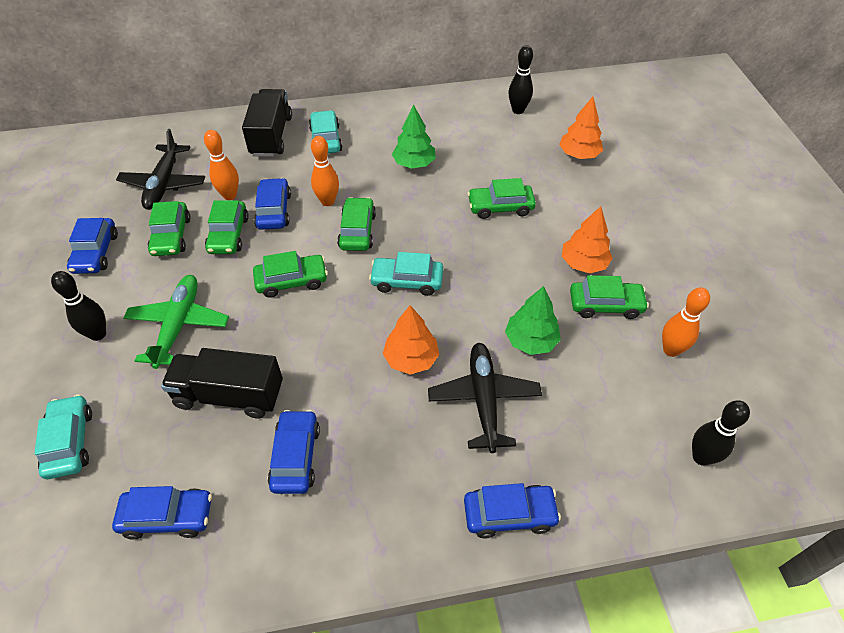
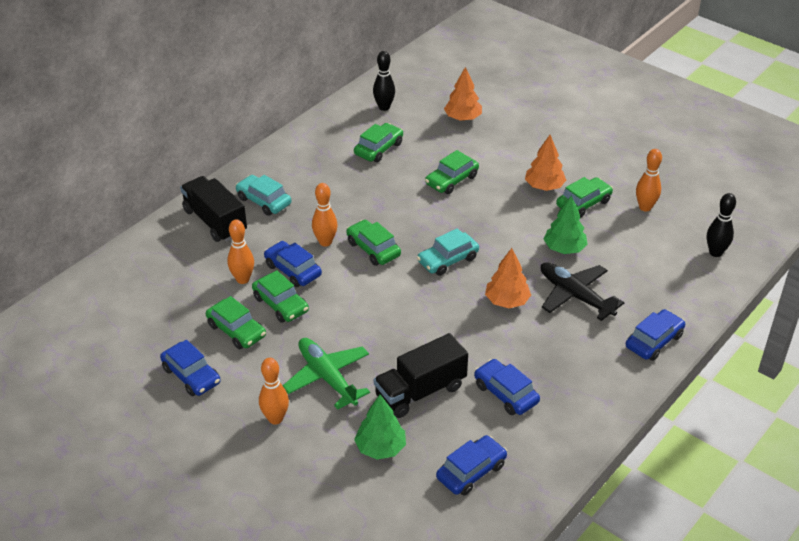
camera: 40 degrees left, 10 degrees down
(69, 442) = (351, 483): turquoise car -> none
(98, 334) = (275, 419): black bowling pin -> orange bowling pin
(164, 184) = (174, 301): black plane -> none
(291, 281) = (369, 305): green car -> green car (378, 149)
(414, 163) = (355, 183): green tree -> green tree (380, 448)

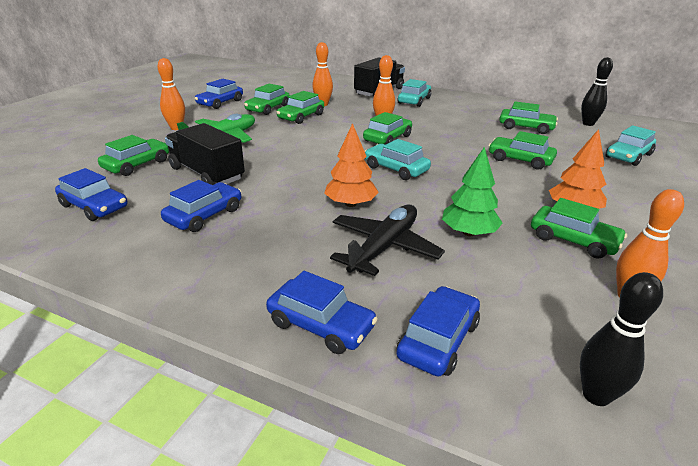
camera: 75 degrees right, 10 degrees down
(293, 270) = (342, 116): blue car -> blue car (438, 340)
(380, 448) = (137, 164): green tree -> green car
(462, 118) = (628, 156): orange tree -> turquoise car

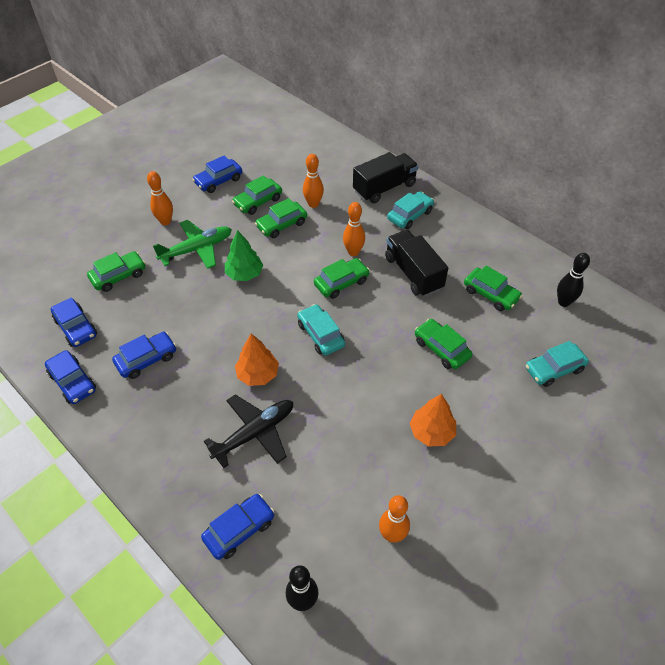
camera: 20 degrees right, 20 degrees up
(206, 174) = (166, 303): black truck -> black truck (413, 273)
(321, 325) = (177, 494): blue car -> blue car (73, 382)
(468, 232) = (326, 435): green tree -> green tree (244, 274)
(573, 240) = (401, 467): green car -> none

